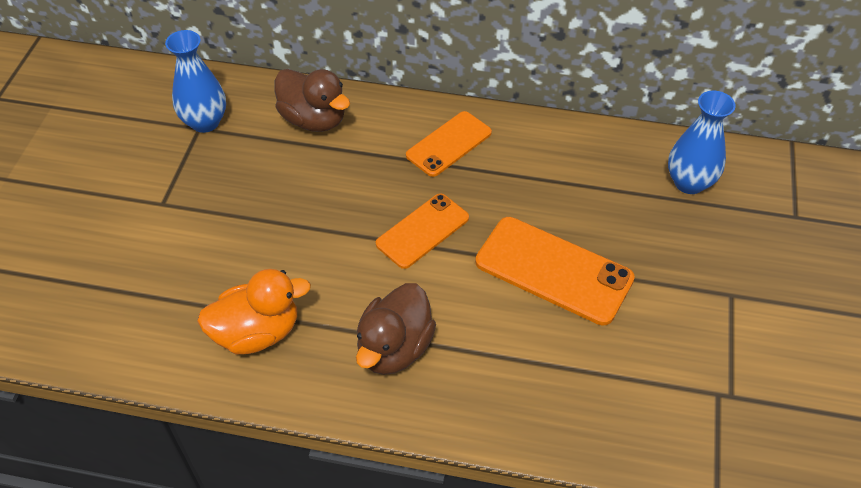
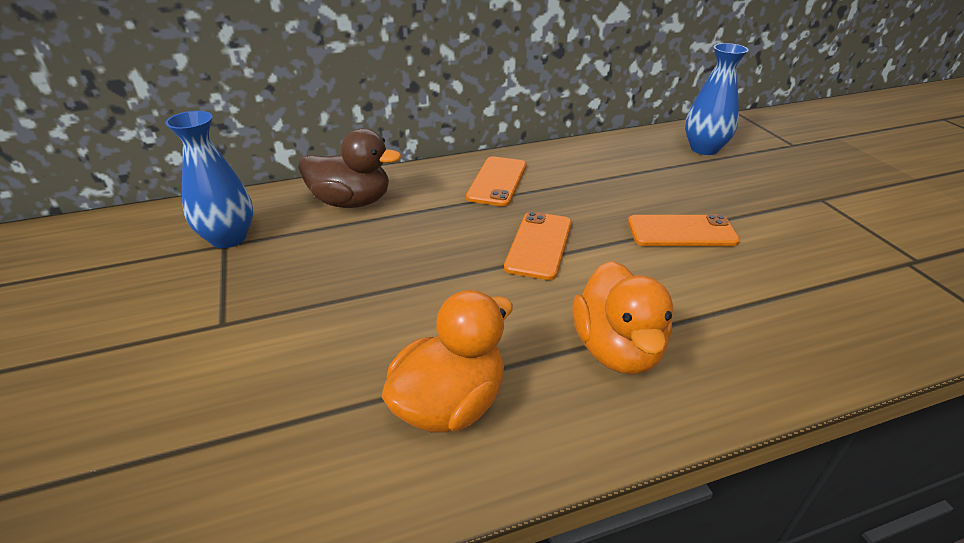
camera: 30 degrees left, 15 degrees down
(394, 348) = (617, 349): brown duck -> orange duck
(553, 270) = (681, 231): orange phone -> orange phone, size x0.65

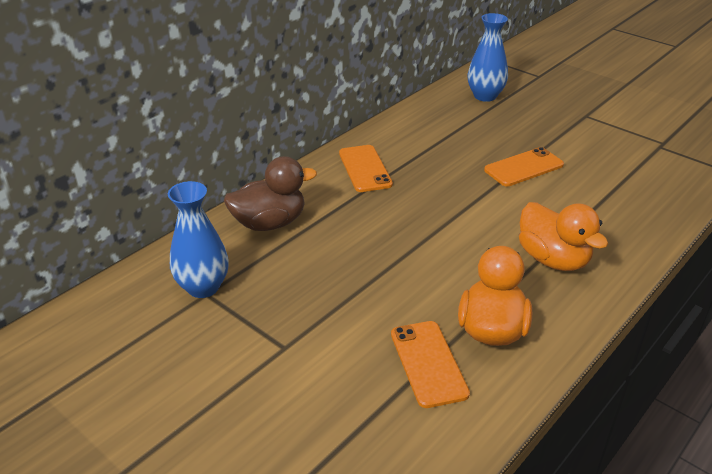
camera: 30 degrees left, 0 degrees up
(539, 245) = (444, 209): orange phone -> orange phone (428, 363)

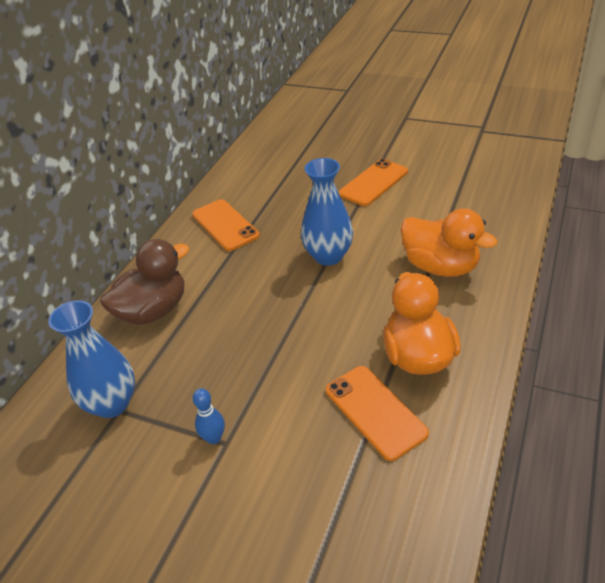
camera: 15 degrees left, 5 degrees up
(276, 340) = (214, 438): none -> blue bowling pin
(485, 96) = (307, 121): blue vase -> blue vase (328, 256)

